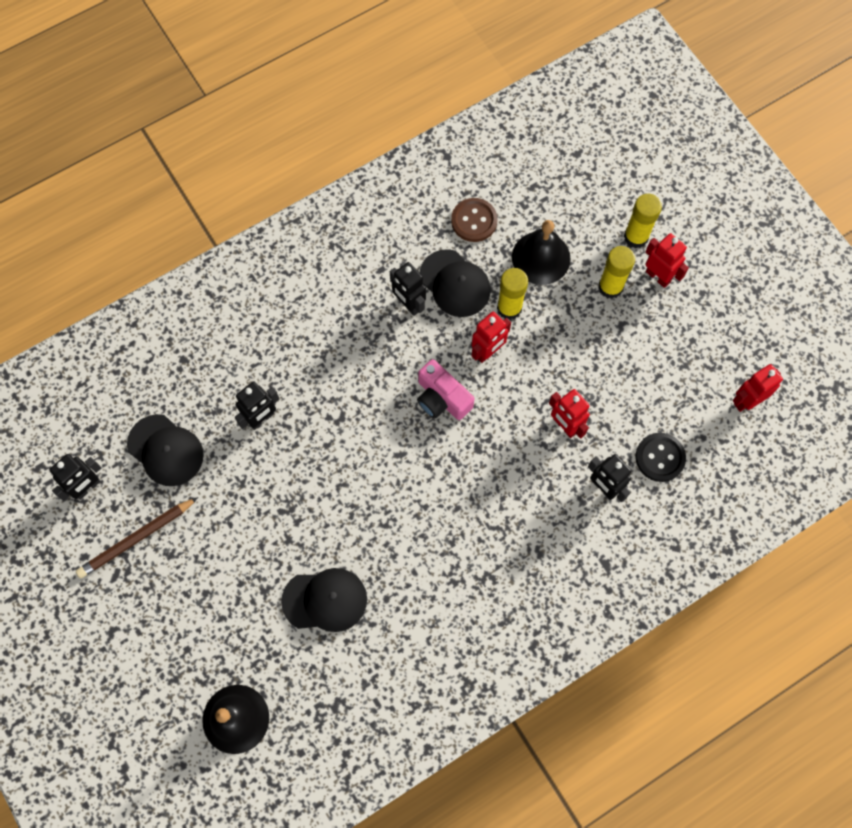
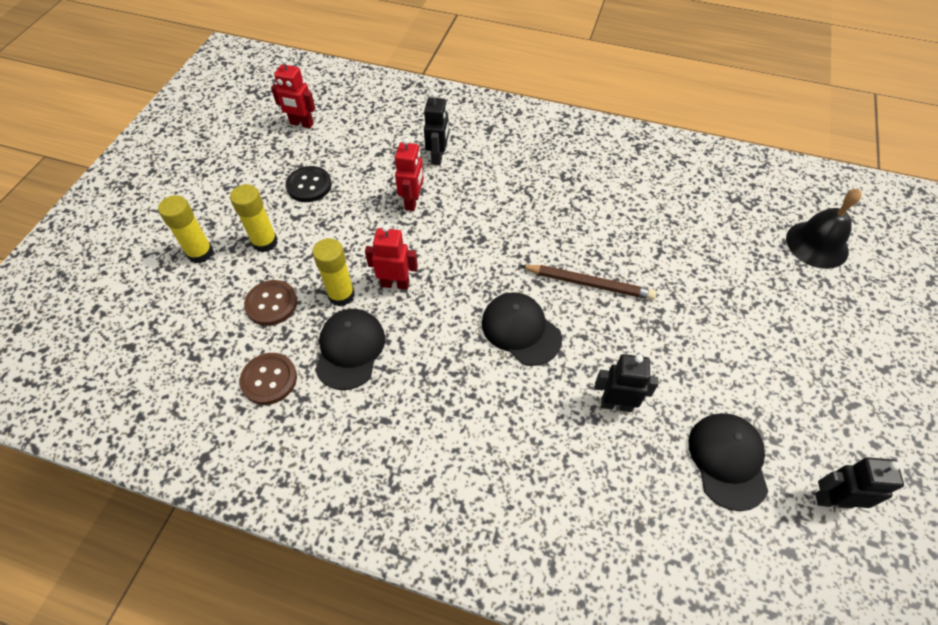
camera: 130 degrees left, 15 degrees down
(136, 539) = (812, 415): brown pencil -> brown pencil (589, 284)
(325, 600) = (688, 251): black cap -> black cap (521, 330)
(409, 304) = (401, 370): black robot -> none
(442, 398) = (465, 287): pink camera -> none
(541, 257) = (271, 304): black bell -> brown button
(658, 276) = (231, 219): red robot -> none
(660, 457) = (387, 142): black button -> black button (309, 185)

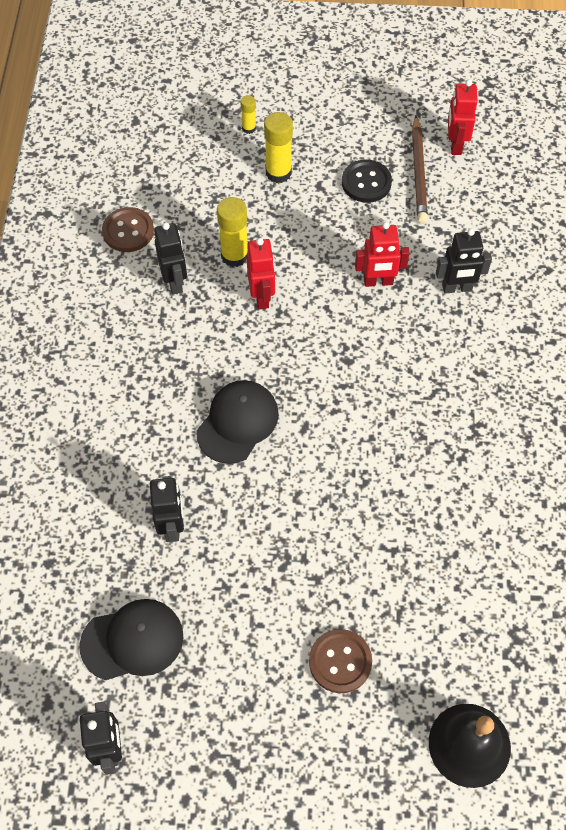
camera: 75 degrees right, 5 degrees up
(200, 253) = (249, 128): yellow glue stick -> yellow glue stick, size x0.55
(271, 304) = (208, 204): brown button -> brown button (340, 661)
(350, 349) = (175, 282): black cap -> black robot
(589, 284) = (318, 479): brown pencil -> brown pencil (418, 173)

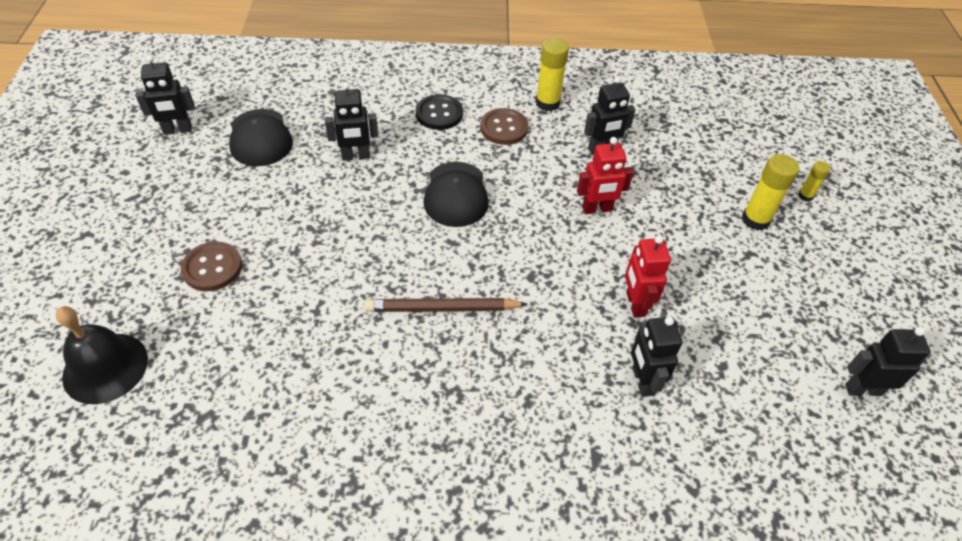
camera: 85 degrees right, 10 degrees down
(128, 231) = (651, 117): brown button -> brown button (504, 128)
(234, 256) = (641, 188): yellow glue stick -> yellow glue stick (547, 103)
(237, 423) = (456, 194): black cap -> black cap turned 60 degrees clockwise
(366, 182) = (769, 295): black button -> black button (439, 114)
(418, 173) = (802, 347): brown pencil -> brown pencil (442, 308)
(455, 145) = (863, 389): red robot -> black robot

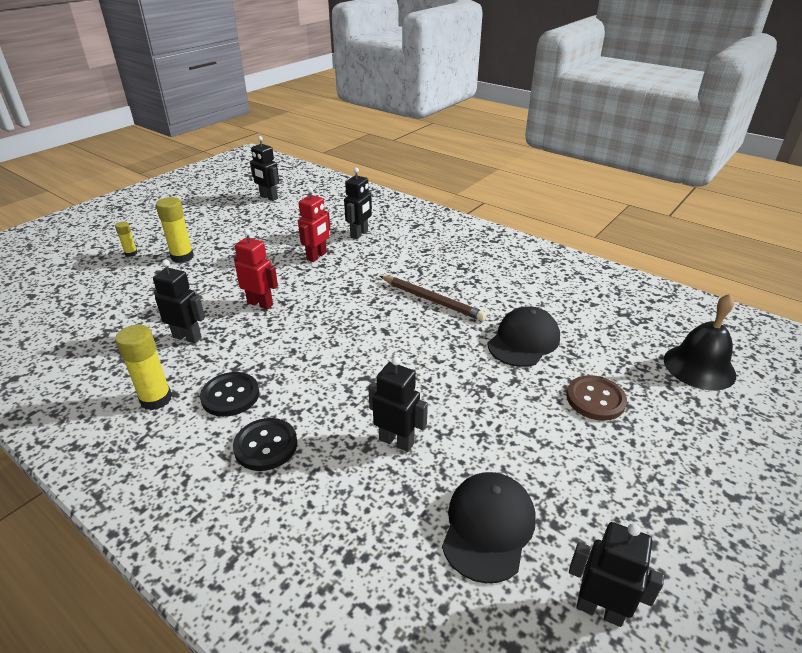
camera: 140 degrees left, 15 degrees down
(456, 194) = (344, 360): black cap -> black cap (523, 341)
(504, 128) = (230, 396): brown button -> black button

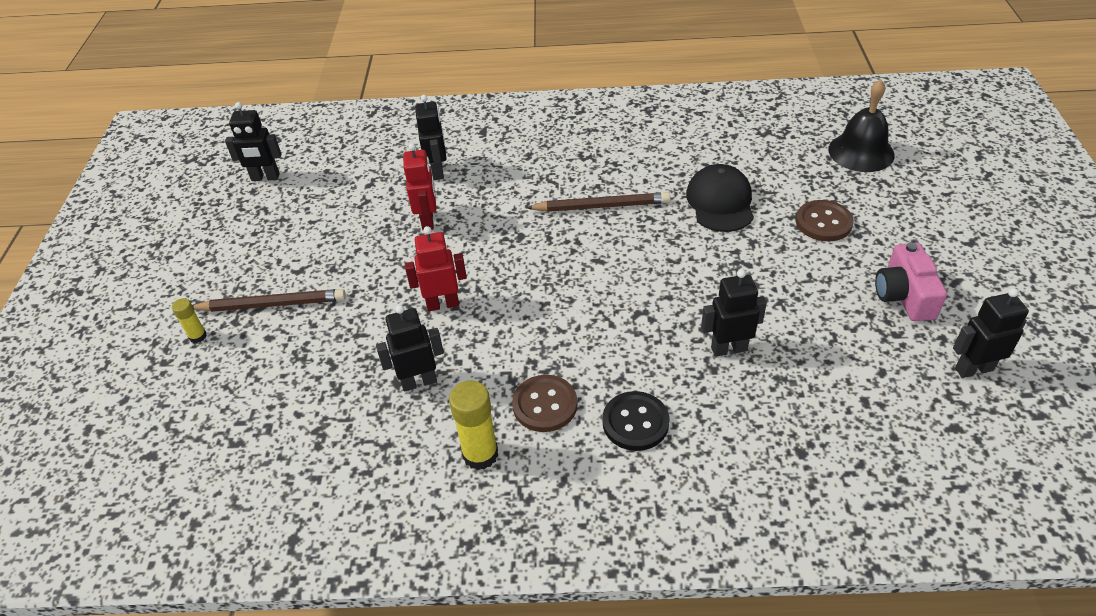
camera: 35 degrees left, 10 degrees up
(182, 257) = (272, 305): yellow glue stick -> brown pencil
(230, 396) = (545, 405): black button -> brown button
(488, 527) = (860, 365): black cap -> none
(603, 498) = (904, 295): none -> pink camera

